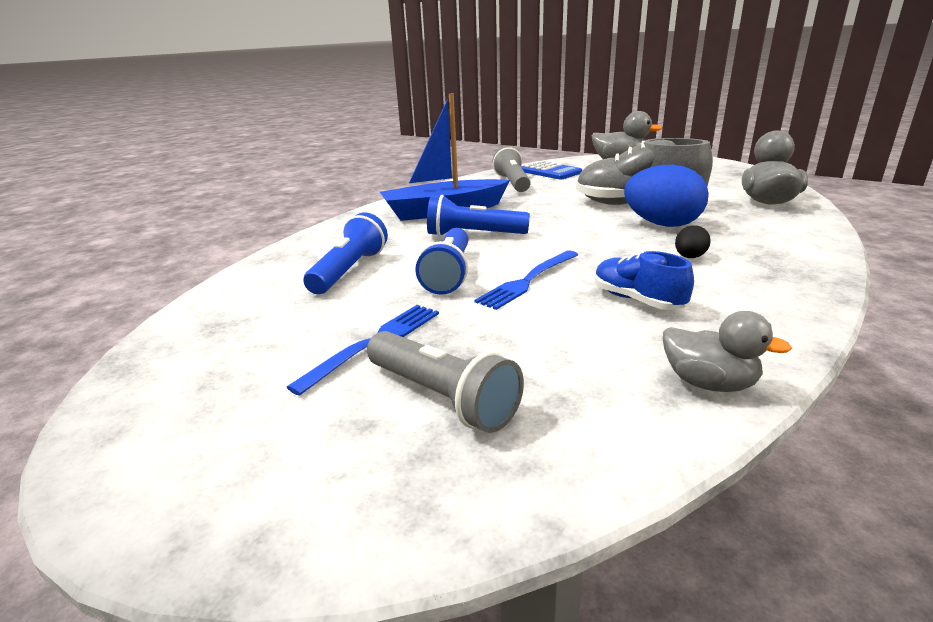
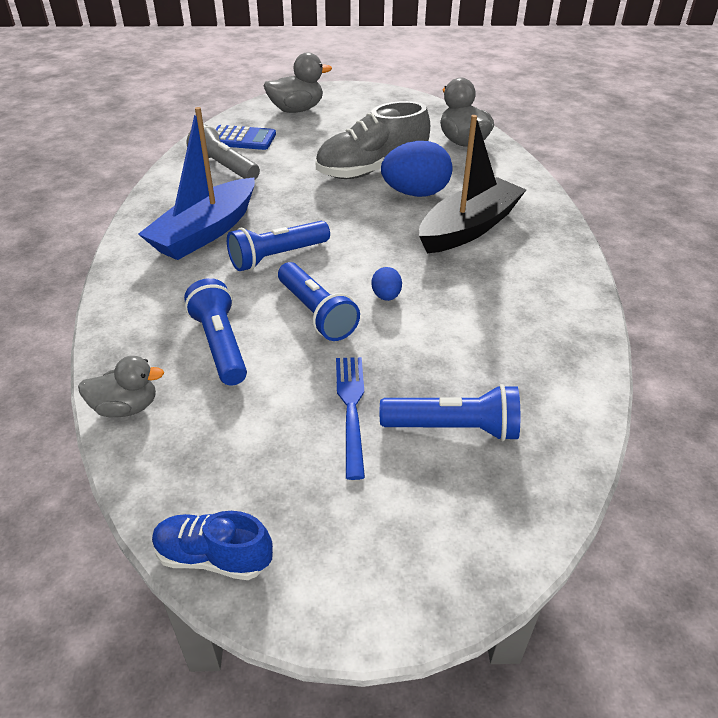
camera: 40 degrees left, 15 degrees up
(442, 397) = (453, 428): grey flashlight -> blue flashlight
(528, 281) = (386, 296): blue fork -> blue egg
(637, 300) = (478, 287): blue shoe -> blue shoe (213, 557)
(689, 257) = (469, 228): black egg -> black boat
(709, 383) = (578, 342): grey duck -> grey duck (126, 407)

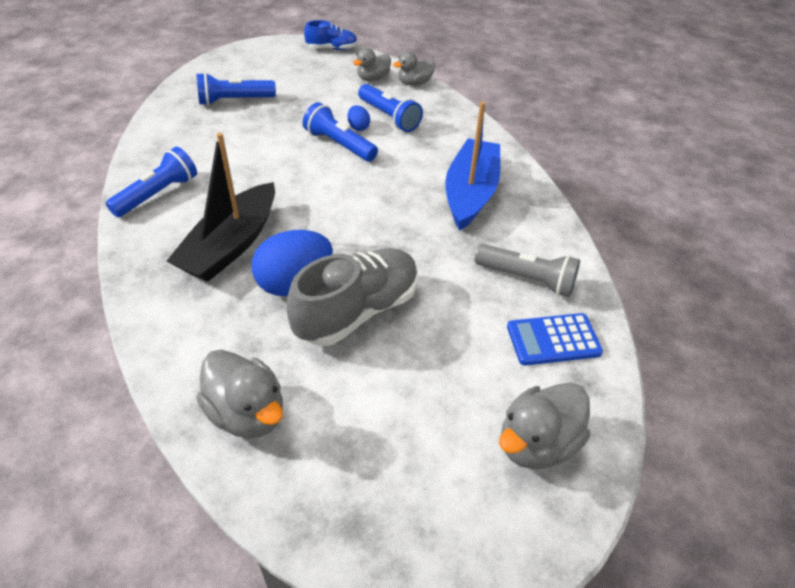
camera: 160 degrees right, 5 degrees up
(189, 435) = (373, 79): none -> grey duck
(277, 257) = (393, 181): blue flashlight -> blue flashlight (157, 194)
(351, 408) = (294, 100): blue fork -> none
(386, 296) = (293, 165): blue egg -> blue egg (358, 127)

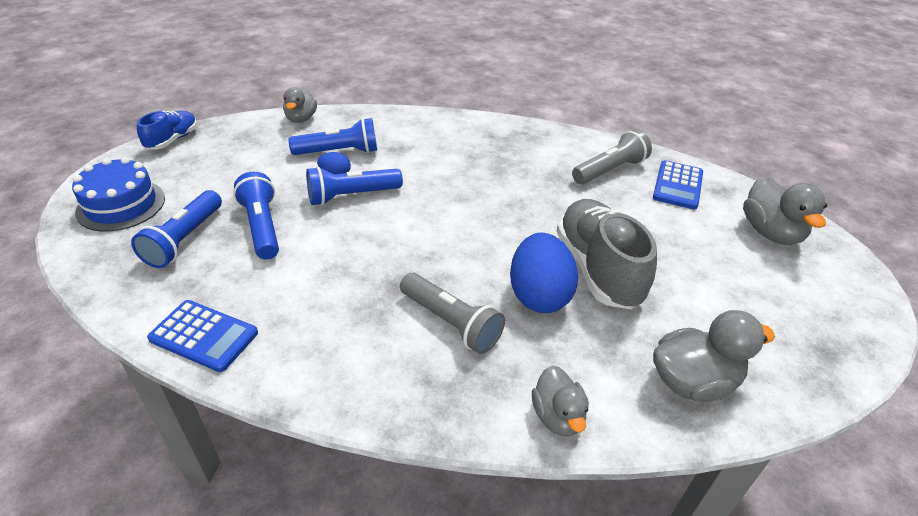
camera: 60 degrees left, 5 degrees down
(154, 147) = (204, 336): none -> blue calculator
(157, 194) = (308, 359): blue flashlight -> blue flashlight (262, 227)
(231, 245) = (451, 322): black boat -> grey flashlight
(249, 64) = (121, 205): none -> blue cake
(373, 79) = (263, 137): grey duck -> grey duck (557, 416)
(470, 193) = (490, 154): blue boat -> none

